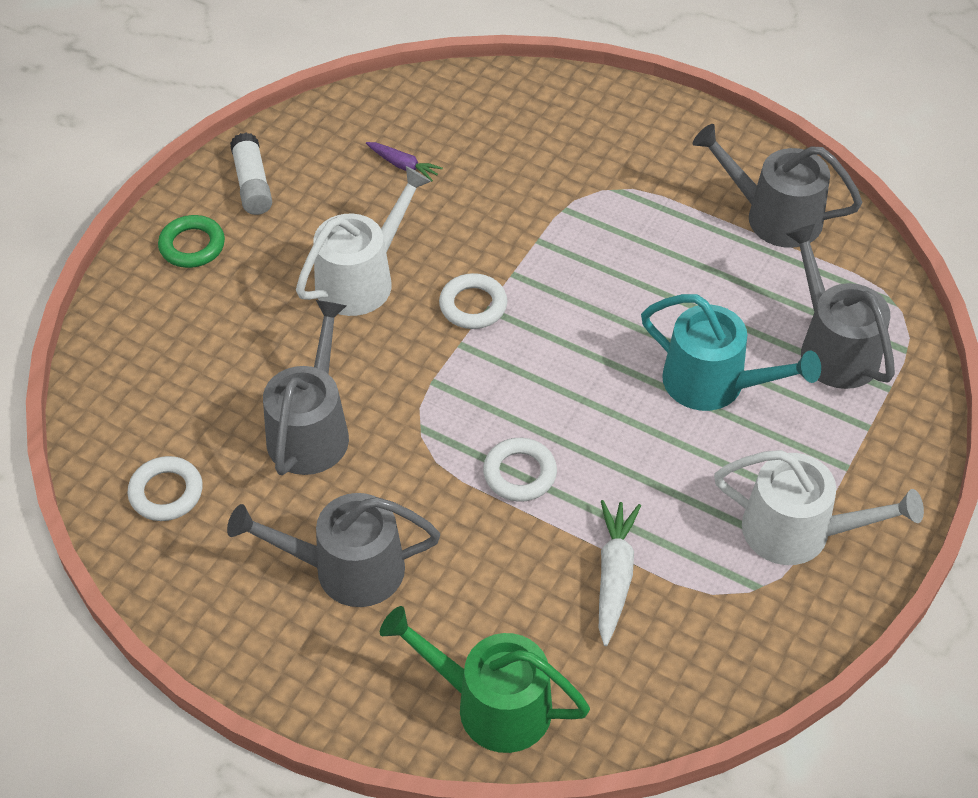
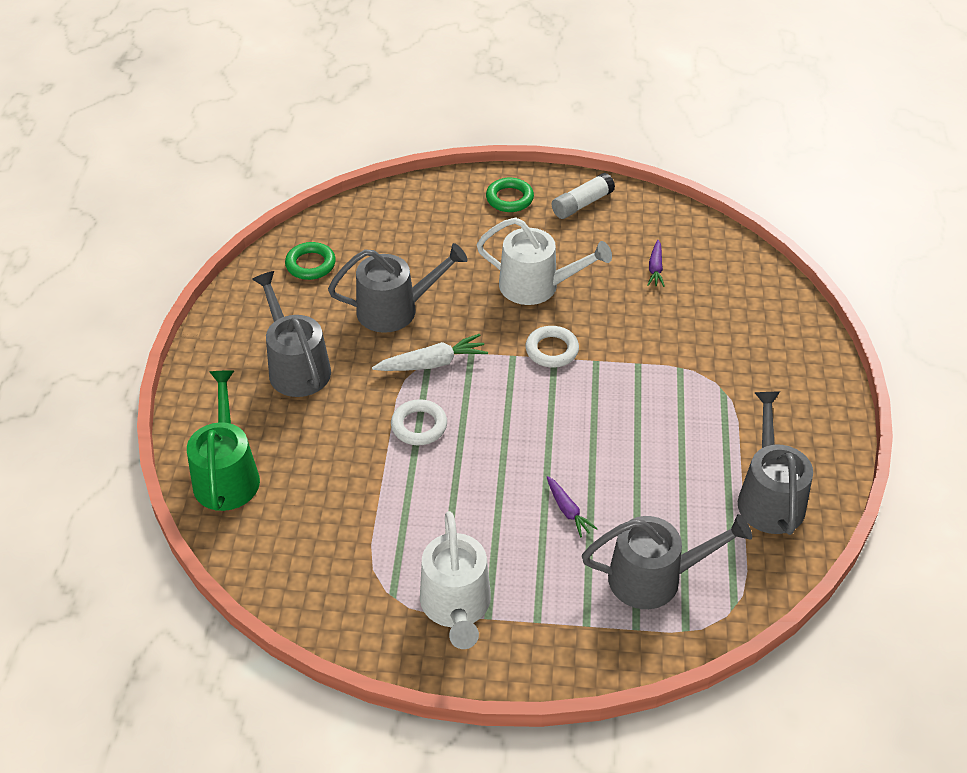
camera: 65 degrees right, 5 degrees down
(166, 492) = (310, 264): white ring -> green ring
(614, 576) = (360, 506): white carrot -> white carrot (432, 363)
(714, 383) = (568, 510): turquoise watering can -> purple carrot
(833, 348) = (654, 578): grey watering can -> grey watering can turned 45 degrees clockwise

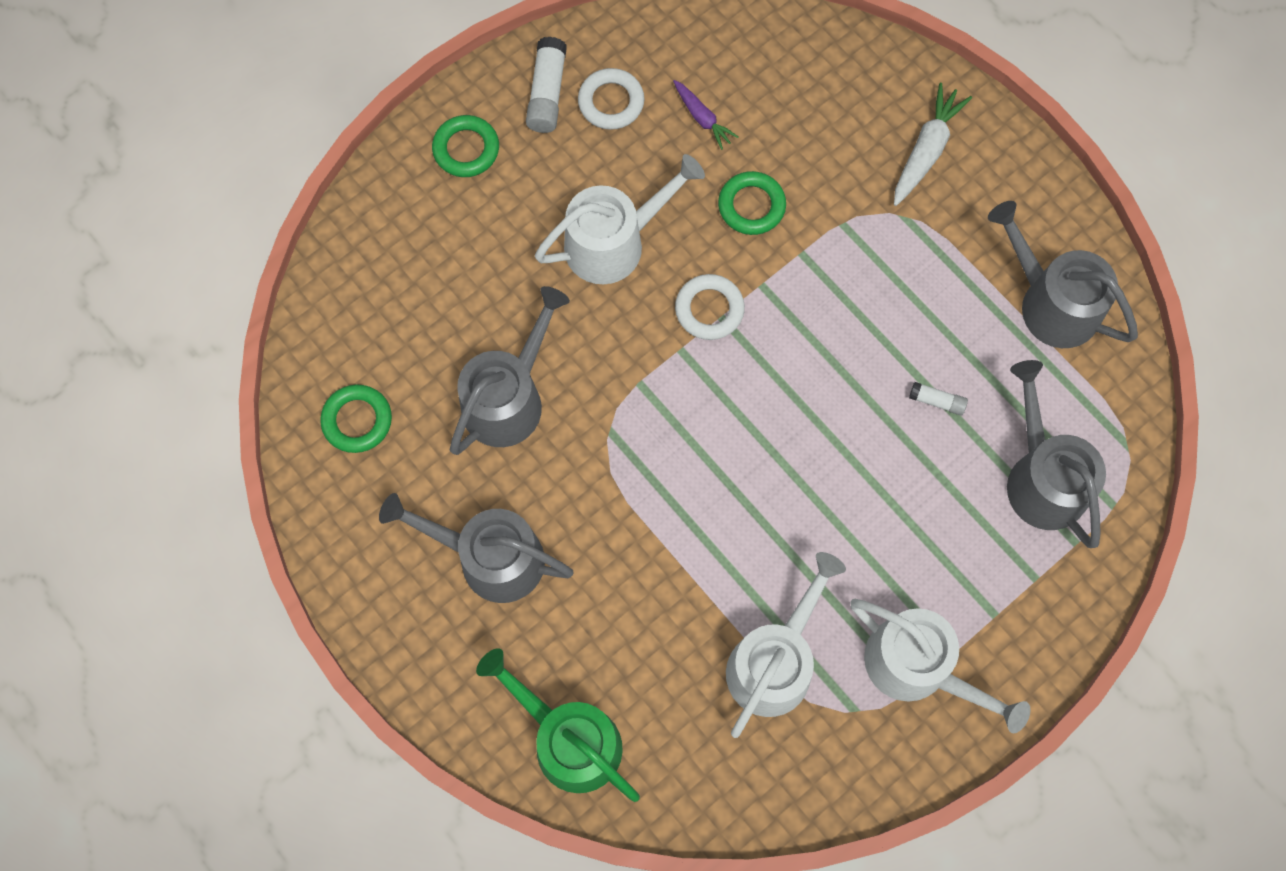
camera: 45 degrees left, 25 degrees up
(378, 533) = (774, 662): none -> white watering can
(419, 426) = (683, 513): white ring -> white ring (611, 102)
(432, 363) = (616, 429): white carrot -> white carrot (926, 150)
(568, 510) = (906, 478): purple carrot -> none
(633, 489) = (937, 401): none -> white glue stick
(635, 323) = (751, 206): none -> green ring
(654, 578) = (1042, 478): grey watering can -> grey watering can turned 60 degrees counterclockwise

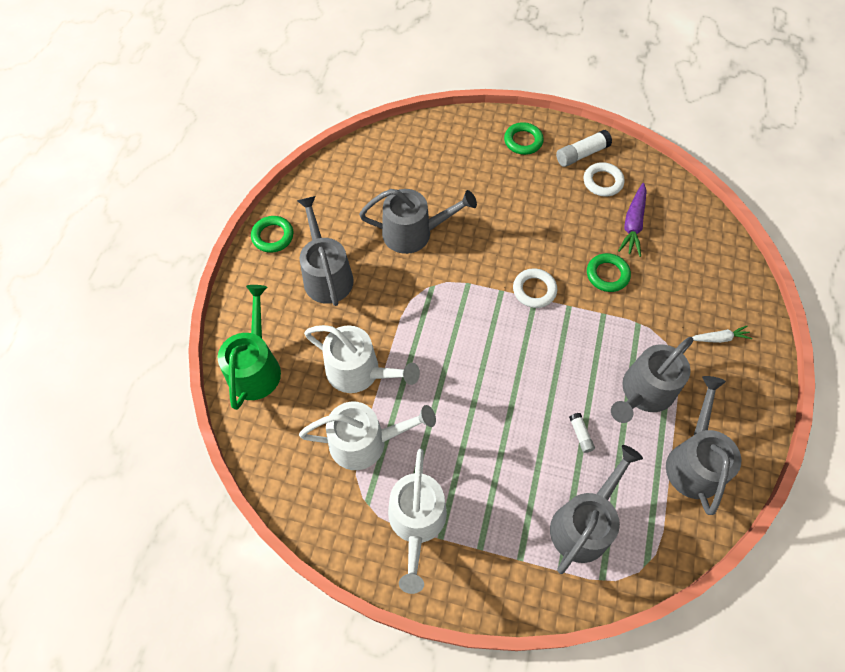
camera: 55 degrees right, 10 degrees down
(357, 420) = (353, 181): green ring -> green ring (273, 236)
(614, 242) = (531, 227): white watering can -> white watering can (359, 372)
(702, 118) = (633, 224): purple carrot -> purple carrot, size x1.59
(926, 150) = (719, 338): white carrot -> white carrot, size x0.63
(934, 289) = (644, 392): none -> grey watering can

